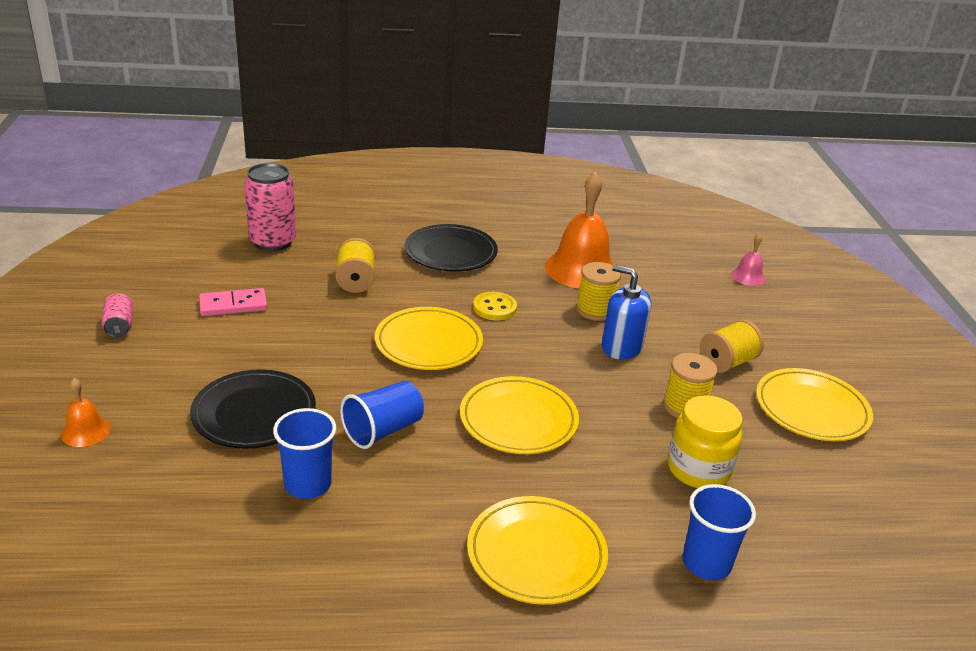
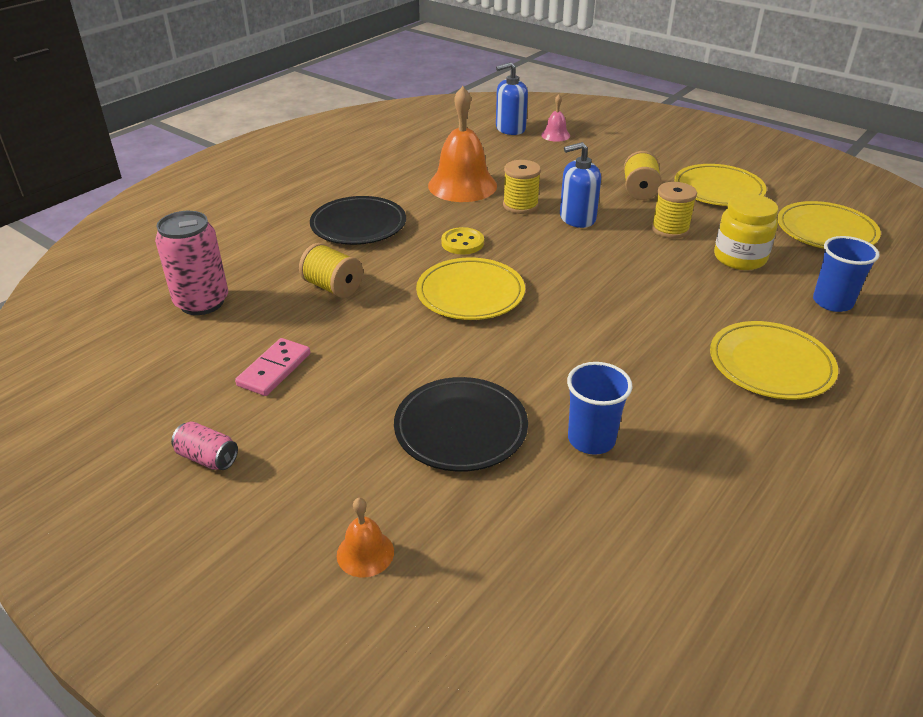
camera: 45 degrees left, 5 degrees up
(383, 430) = (560, 368): blue cup -> none
(518, 420) = (614, 300): yellow plate -> yellow plate (826, 231)
(717, 250) = (510, 128): none -> blue soap dispenser

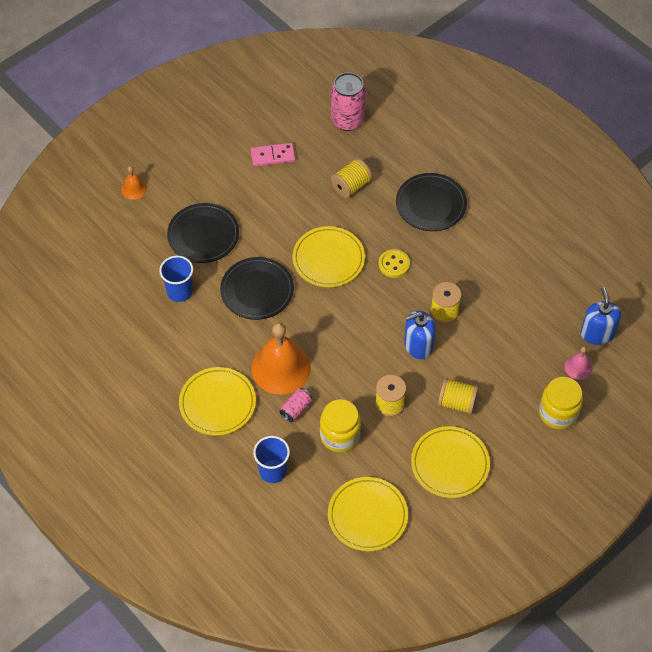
camera: 100 degrees right, 20 degrees up
(208, 458) = (210, 130): pink can -> pink can (296, 409)
(274, 369) = (273, 156): pink domino -> pink domino turned 45 degrees counterclockwise
(462, 185) = (485, 278): orange bell -> orange bell (281, 368)
(551, 352) = (257, 290): none -> black plate
(577, 218) = (418, 345): blue soap dispenser -> blue soap dispenser turned 105 degrees counterclockwise
(615, 142) = (558, 413): none -> yellow jar

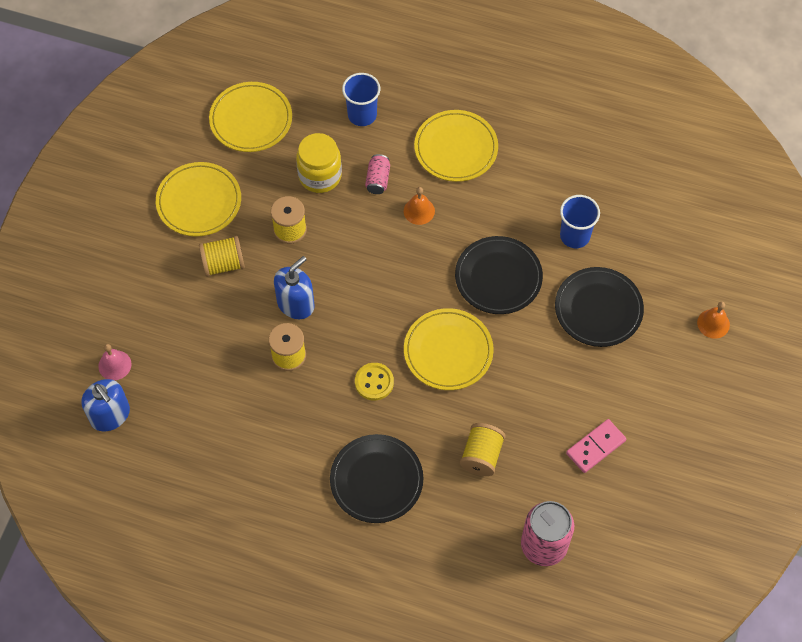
camera: 150 degrees right, 5 degrees up
(281, 368) = (419, 211): orange bell -> orange bell, size x0.47
(558, 413) = (114, 304): yellow jar -> none

